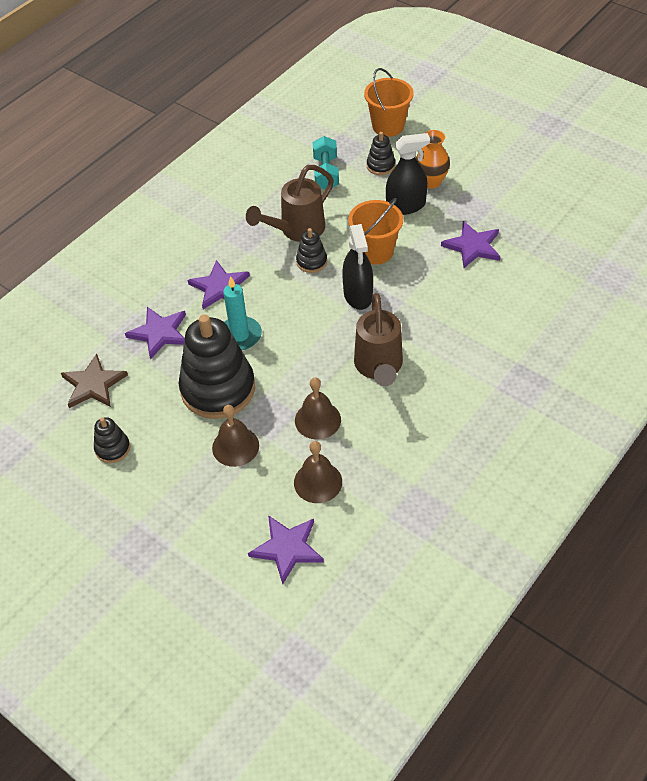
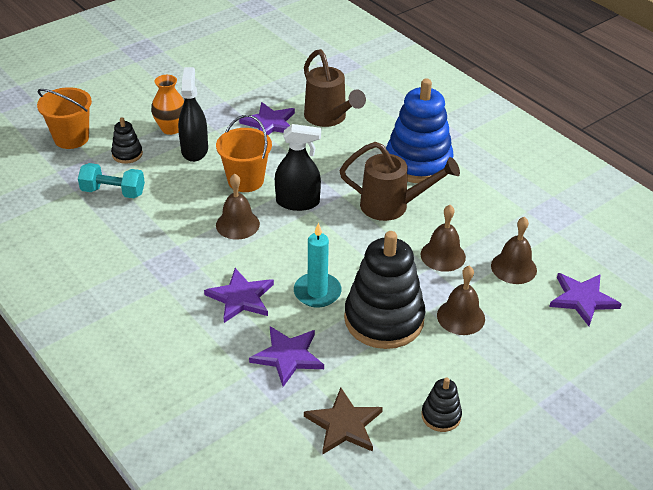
camera: 80 degrees left, 10 degrees down
(296, 230) = (187, 227): brown watering can -> brown watering can (329, 118)
(311, 262) = (237, 224): black stacking toy -> brown bell
(459, 376) = (418, 163): none -> blue stacking toy

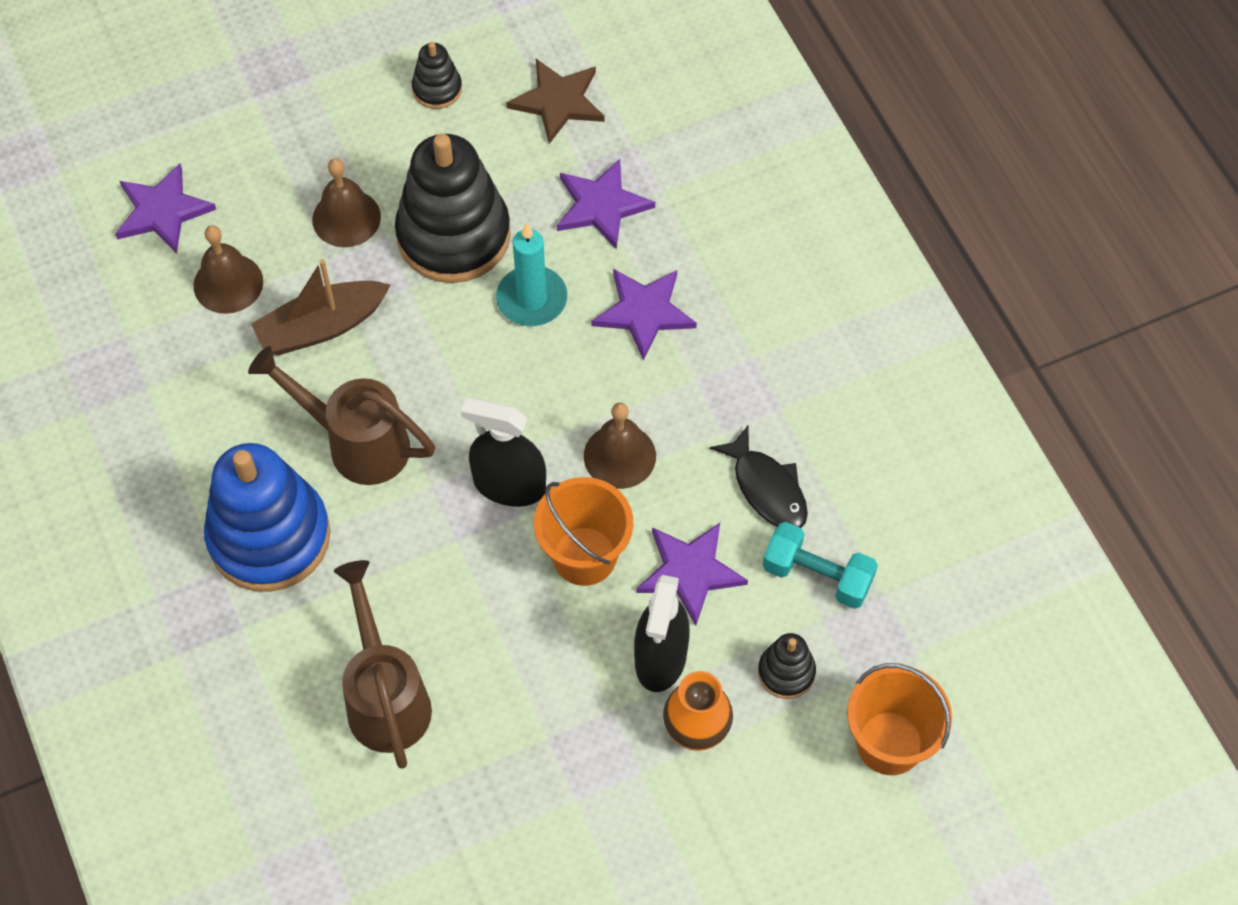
camera: 165 degrees left, 20 degrees up
(146, 224) = (767, 488): none -> black fish
(269, 123) = (503, 706): purple star -> purple star (690, 572)
(443, 255) = (321, 327): brown bell -> brown boat

